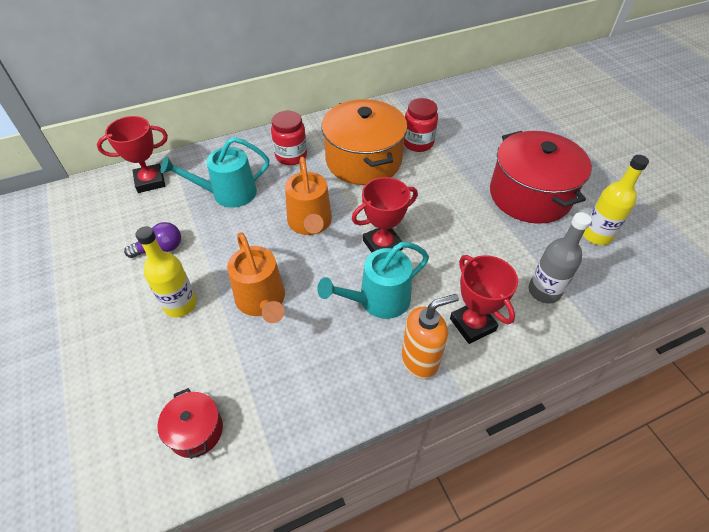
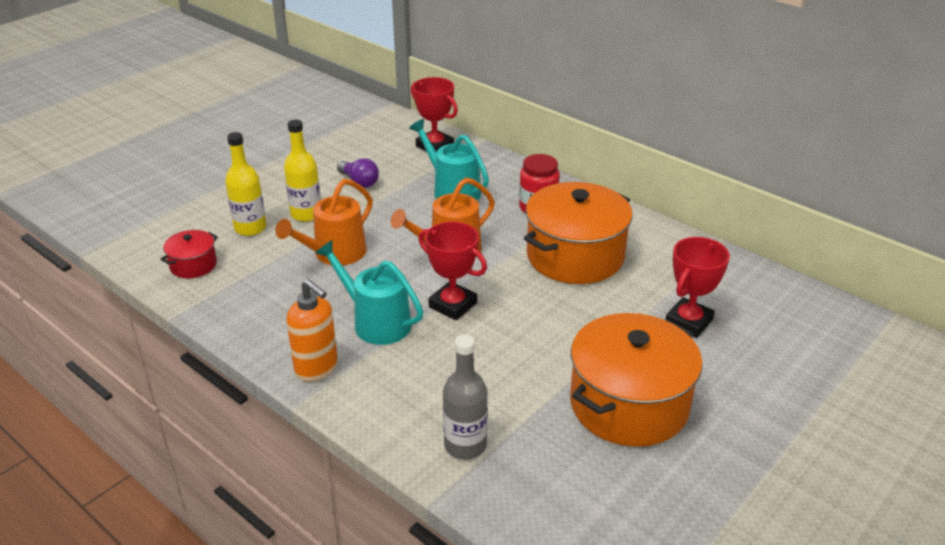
camera: 65 degrees right, 15 degrees down
(418, 143) = (644, 287): red jar -> none
(472, 324) = (382, 395): red trophy -> red trophy (688, 322)
(530, 195) = (629, 404): red pot -> orange pot
(596, 235) = (600, 482): yellow bottle -> yellow bottle (250, 228)

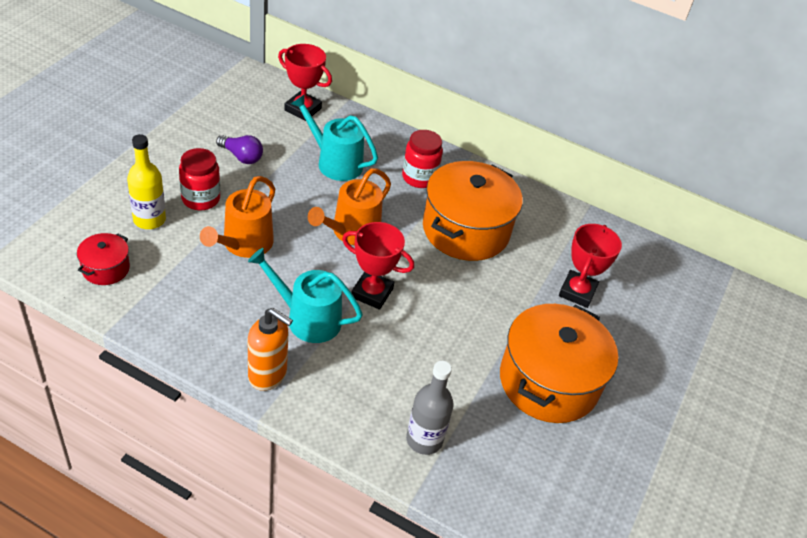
camera: 20 degrees left, 10 degrees up
(306, 214) = (201, 199): yellow bottle -> red jar

